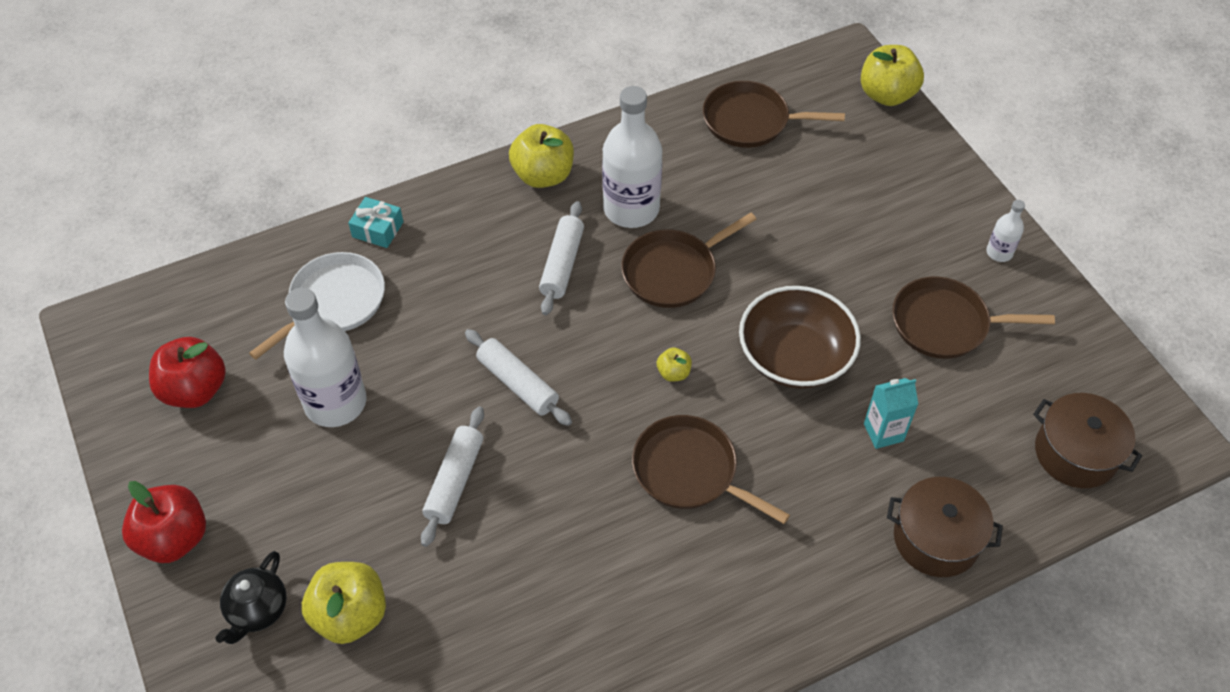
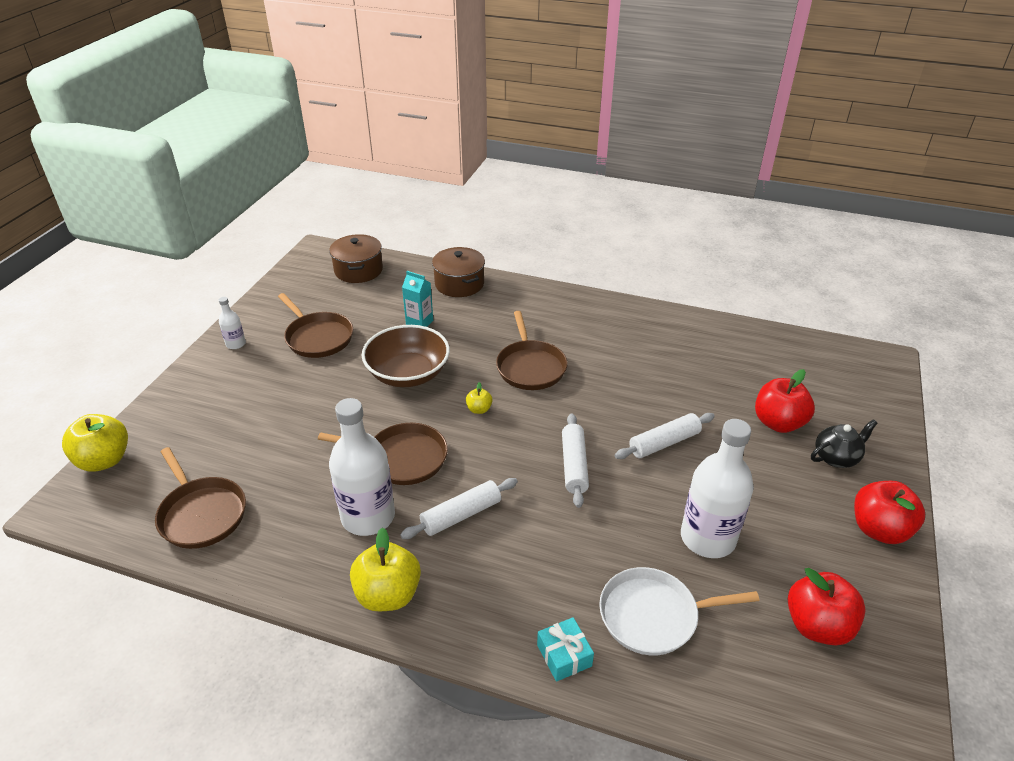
camera: 135 degrees left, 15 degrees down
(350, 615) = (778, 423): yellow apple -> red apple

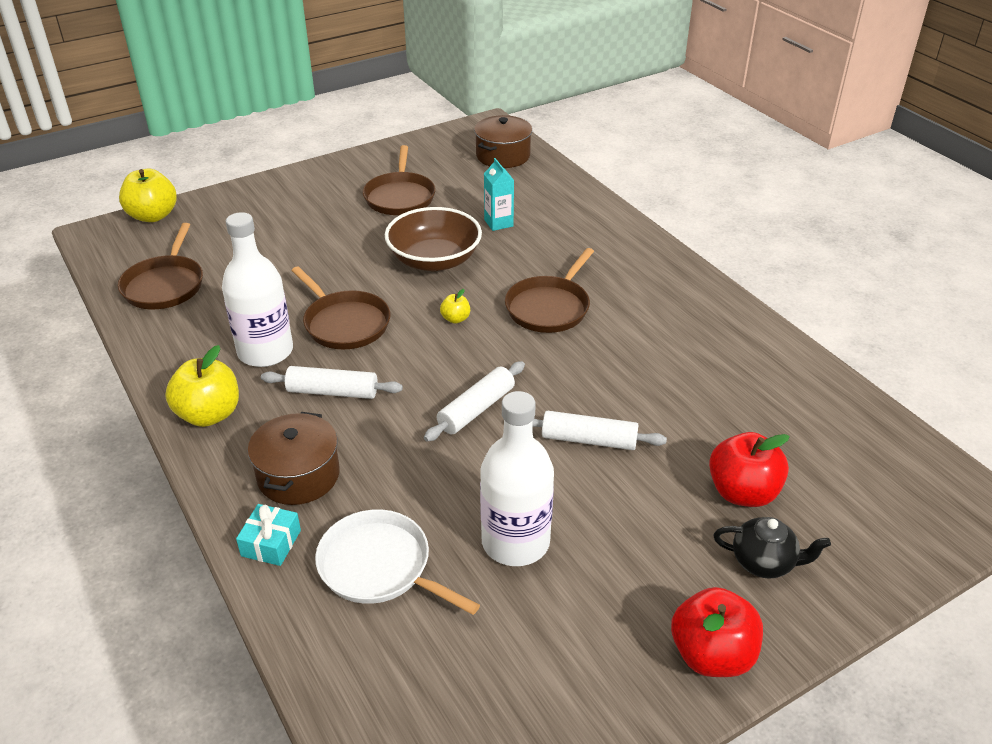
camera: 40 degrees right, 0 degrees up
(236, 344) = (333, 174): white bottle -> none
(459, 284) = (579, 205): brown pot -> brown pot (298, 475)
(817, 625) = (515, 682): red apple -> none

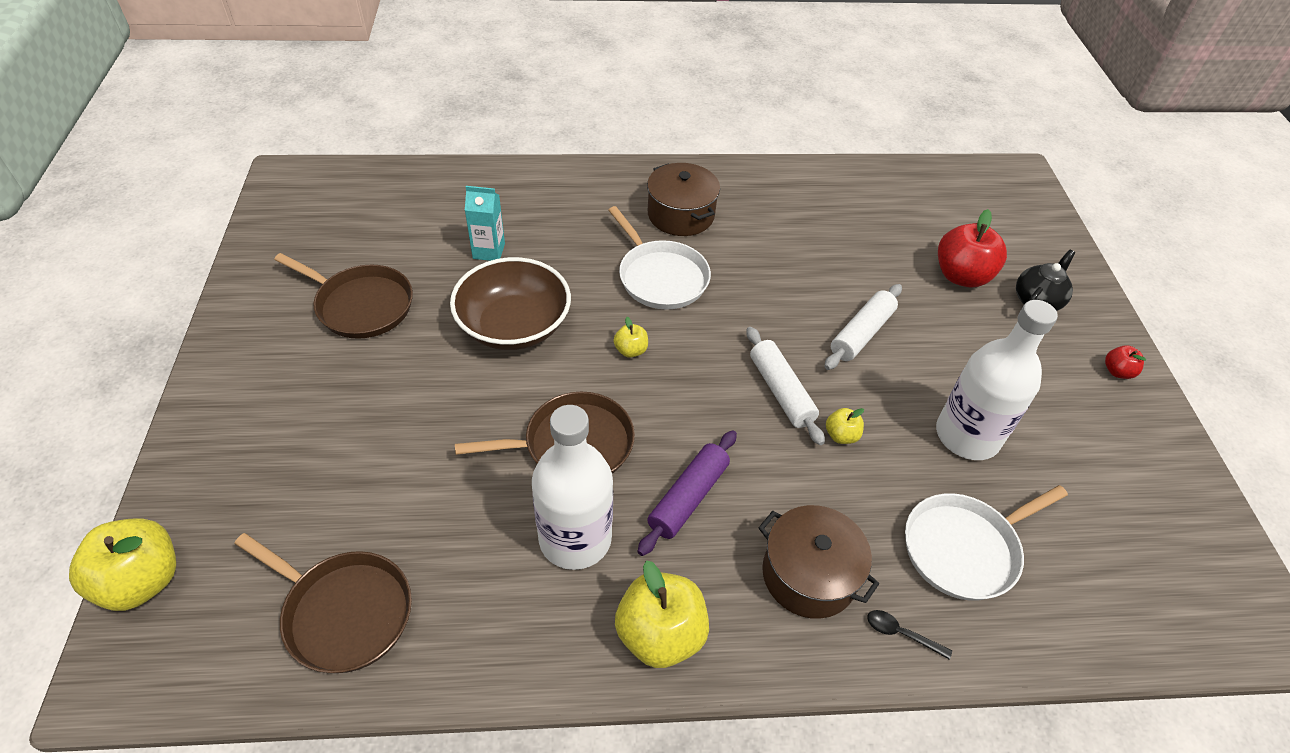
camera: 65 degrees left, 10 degrees up
(271, 543) = (901, 633): turquoise gift -> black spoon
(333, 391) = (688, 497): white rolling pin -> purple rolling pin
(454, 458) = (841, 435): none -> yellow apple
(503, 156) = (362, 194): brown pot -> brown pot (681, 215)
(549, 307) = (660, 277): brown pan -> white pan
(711, 655) = (1117, 372): red apple -> red apple, size x0.49

